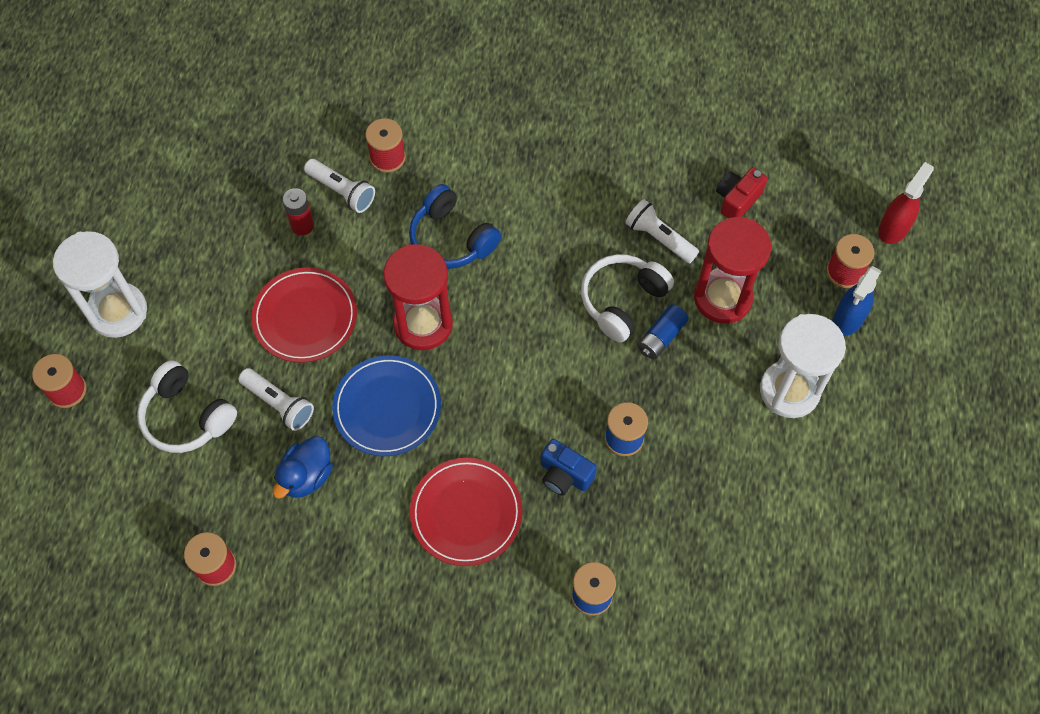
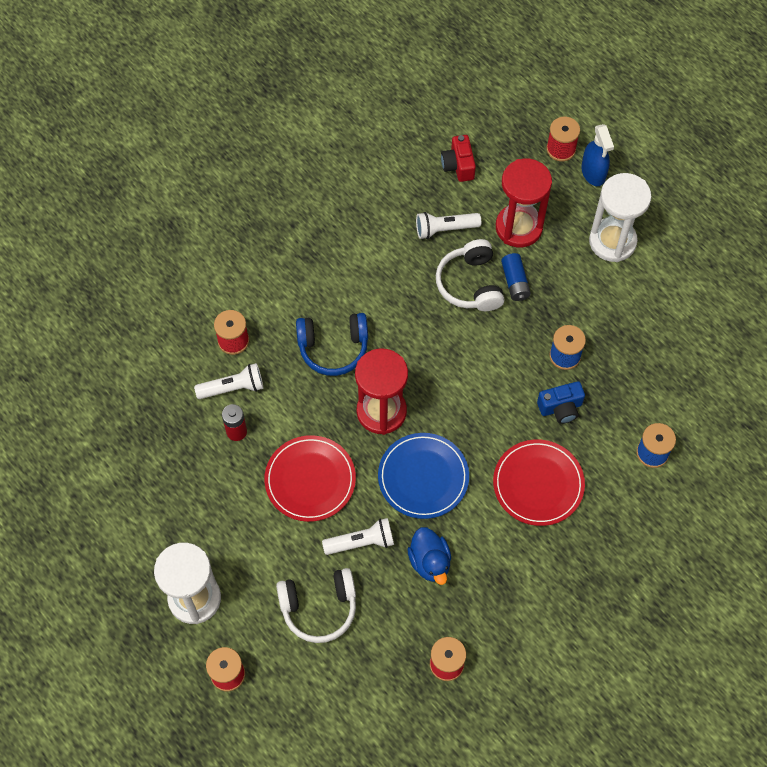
camera: 50 degrees left, 0 degrees up
(894, 228) = (555, 100): red spray bottle -> none

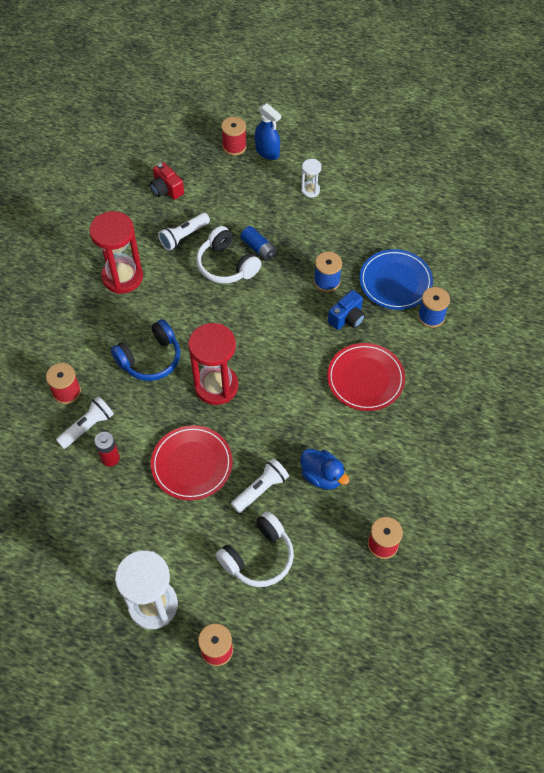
camera: 30 degrees left, 5 degrees down
(423, 477) = (278, 417): blue plate -> blue plate (395, 281)
(519, 227) = (237, 211): red hourglass -> red hourglass (122, 277)
(612, 241) = (310, 190): white hourglass -> white hourglass, size x0.49

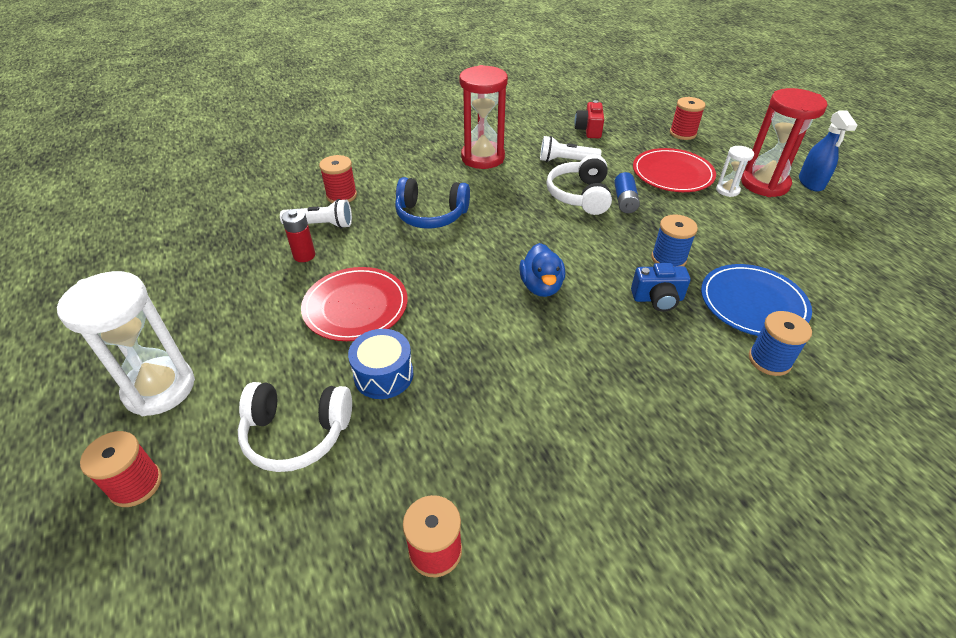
camera: 45 degrees right, 15 degrees down
(216, 386) = (458, 267): red hourglass -> red hourglass (764, 184)
(260, 489) = (383, 375): white flashlight -> blue drum
(267, 152) = (711, 149): blue spray bottle -> blue spray bottle (811, 183)
(322, 476) = (458, 414): blue duck -> blue duck (541, 286)
(365, 378) = (618, 362): red plate -> red plate (672, 174)

